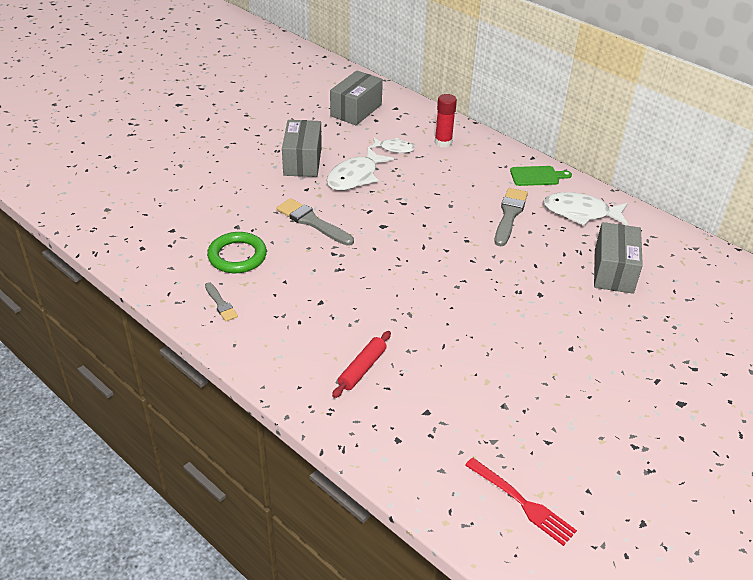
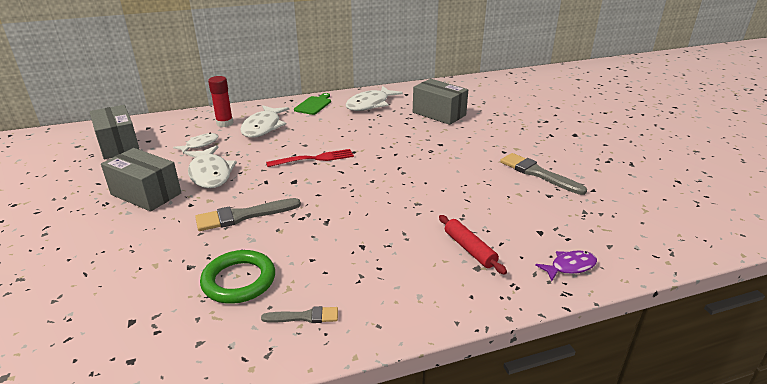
camera: 60 degrees left, 10 degrees down
(383, 444) = (570, 266): none -> purple fish
(458, 167) = (263, 127): none -> white fish
(509, 215) = (344, 127): grey brush -> grey brush (538, 173)
(522, 502) = (652, 220): red fork -> red fork (314, 159)

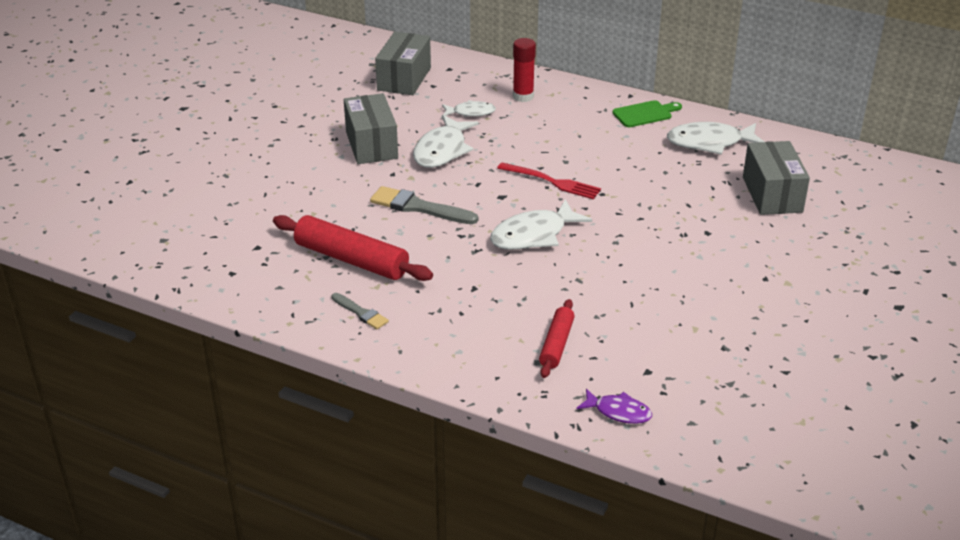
camera: 45 degrees right, 5 degrees up
(239, 280) = (351, 259): green ring -> red rolling pin
(263, 127) = (553, 119): white fish -> white fish (533, 235)
(538, 173) = (756, 321): grey brush -> none

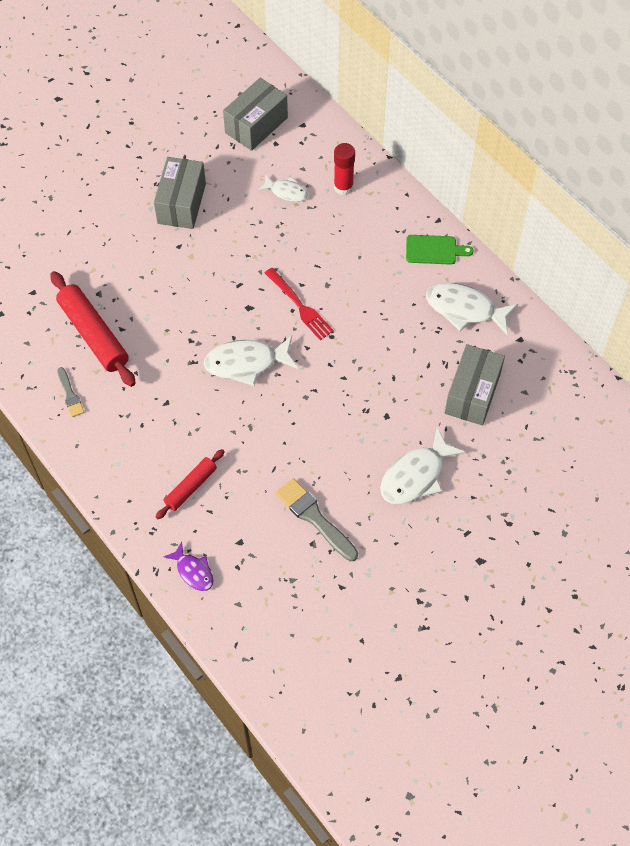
camera: 25 degrees right, 25 degrees up
(419, 207) = (176, 295): grey brush -> grey brush (314, 518)
(442, 150) = (234, 232): white fish -> white fish (416, 475)

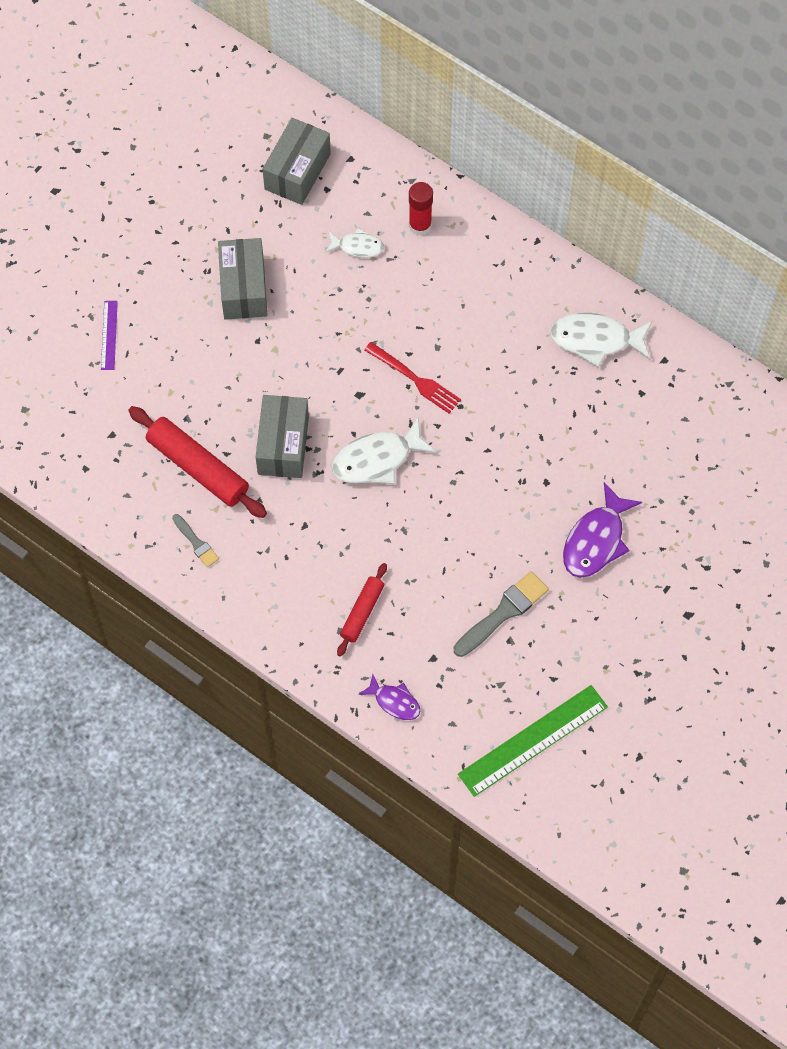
camera: 15 degrees left, 5 degrees up
(59, 215) = (109, 335): none -> purple ruler
(306, 638) = (533, 741): none -> green ruler
(314, 518) = (503, 612): grey brush -> grey brush turned 105 degrees clockwise
(416, 475) = (596, 540): white fish -> purple fish
(434, 250) = (543, 278): green cutting board -> none
(472, 394) = (630, 435): grey box -> grey box (283, 445)

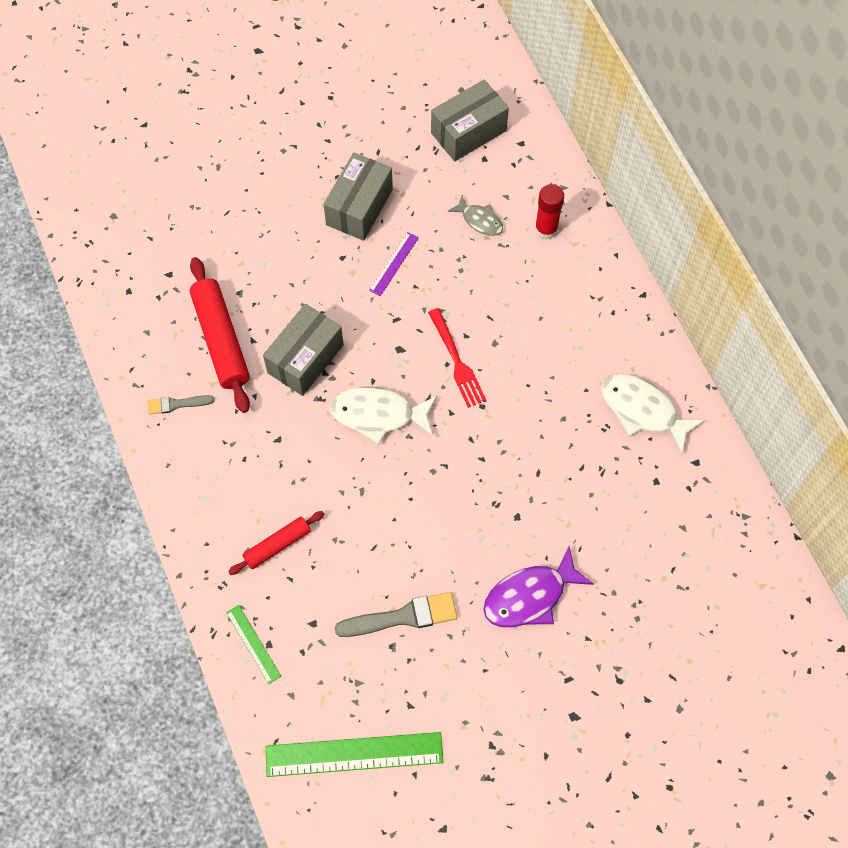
camera: 30 degrees right, 0 degrees up
(109, 335) = (222, 190): purple ruler -> purple ruler (393, 263)
(196, 543) = (176, 404): grey brush -> grey brush turned 90 degrees clockwise
(357, 246) = (480, 220): white fish -> grey fish
(394, 701) = (253, 644): purple fish -> green ruler

